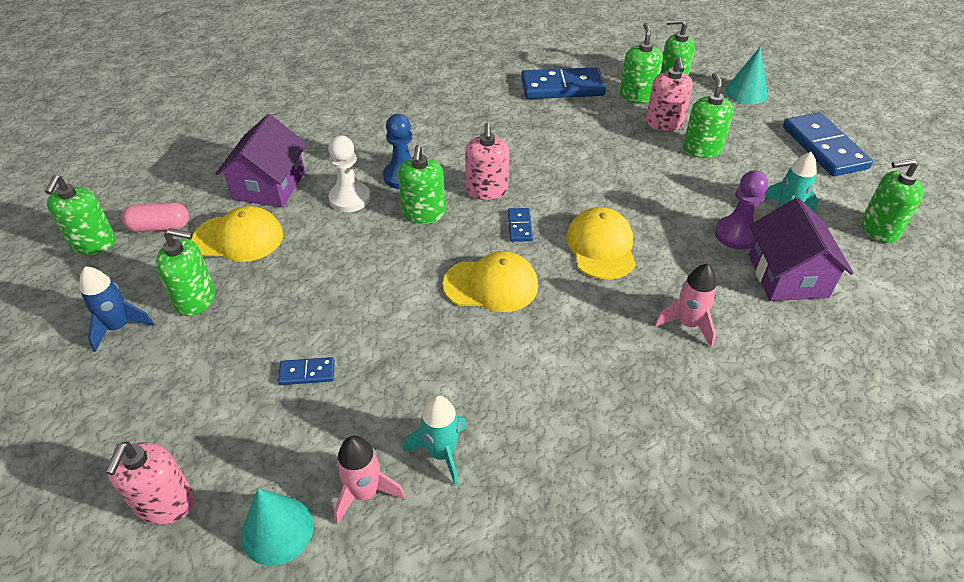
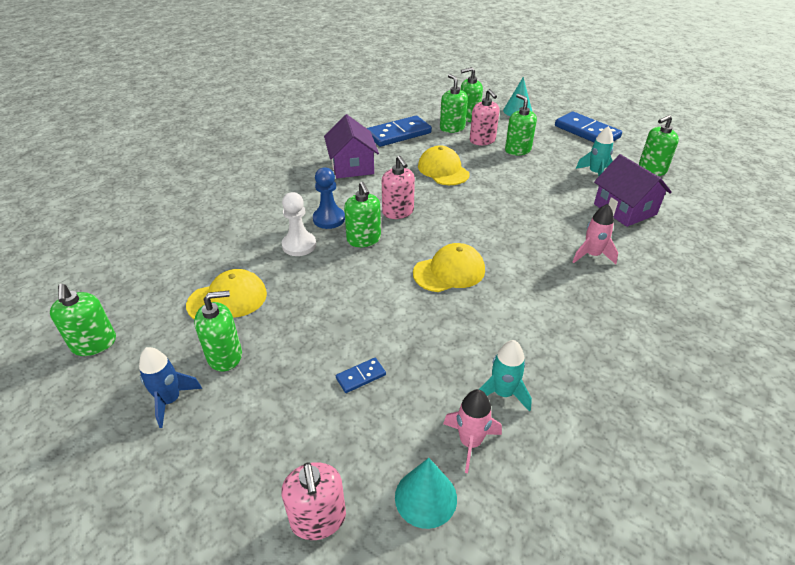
camera: 25 degrees left, 5 degrees down
(159, 227) = (149, 312): pink capsule -> none
(269, 185) = (225, 254): purple house -> purple house (352, 166)
(519, 226) = (439, 228): blue domino -> none
(601, 247) = (502, 225): yellow cap -> yellow cap (443, 170)
(736, 234) = (577, 194): purple pawn -> none

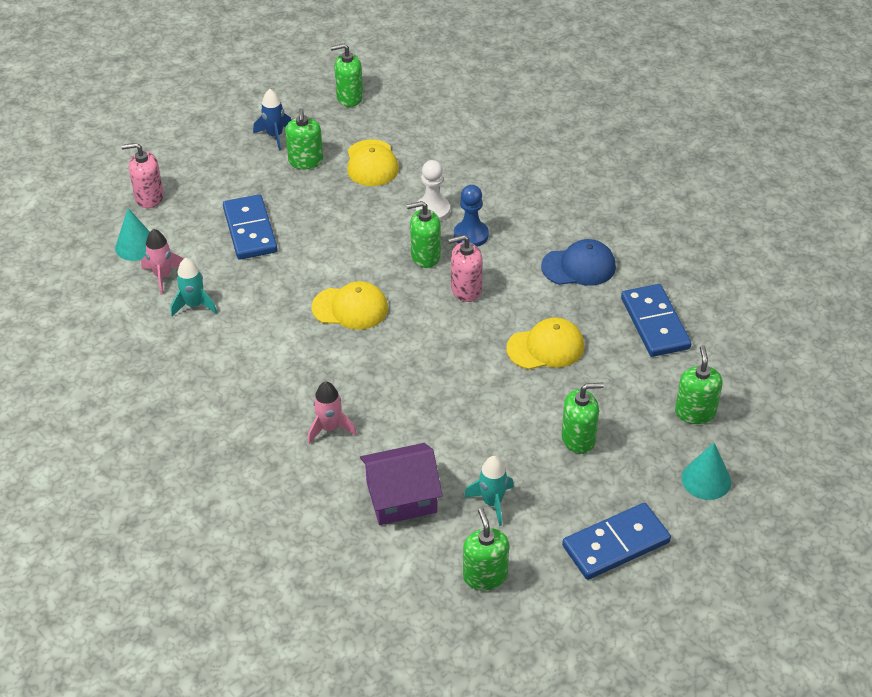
camera: 105 degrees right, 5 degrees up
(352, 166) = (579, 266): purple house -> blue cap
(361, 376) = (250, 230): blue domino -> blue domino, size x2.19
(449, 271) = (350, 308): yellow cap -> yellow cap turned 75 degrees counterclockwise
(452, 128) = (662, 384): green soap dispenser -> none
(482, 140) = (616, 408): pink soap dispenser -> none

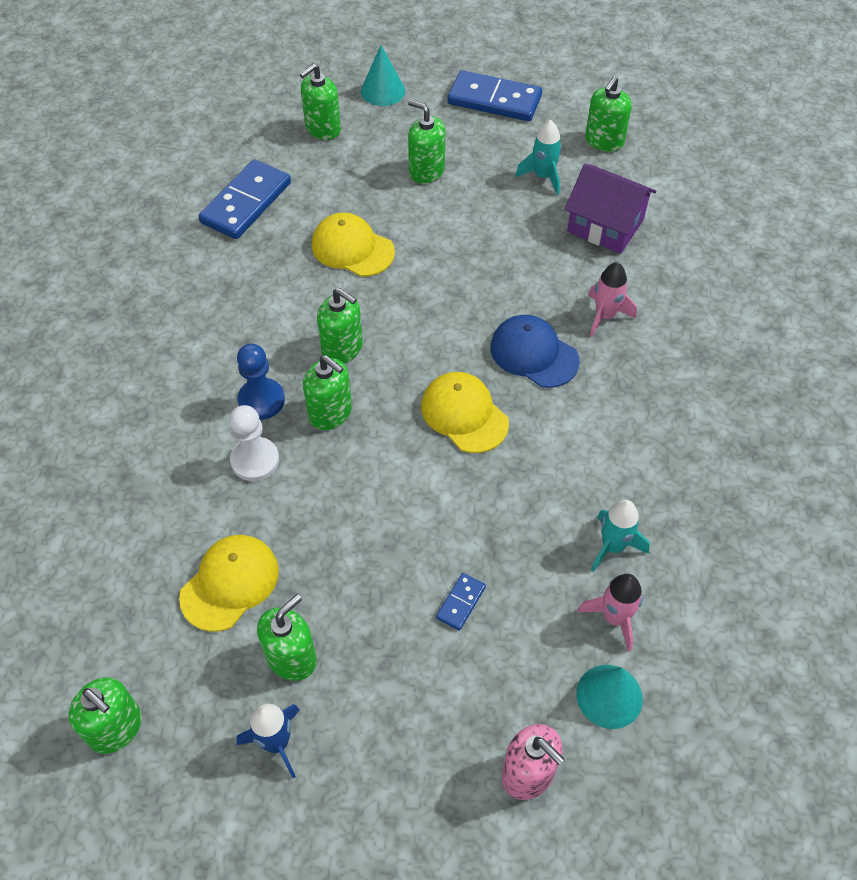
camera: 135 degrees left, 10 degrees up
(250, 230) = (461, 602): blue domino -> blue domino, size x0.46
(466, 290) = (342, 348): pink soap dispenser -> green soap dispenser
(579, 266) = (223, 292): blue cap -> blue cap (534, 354)

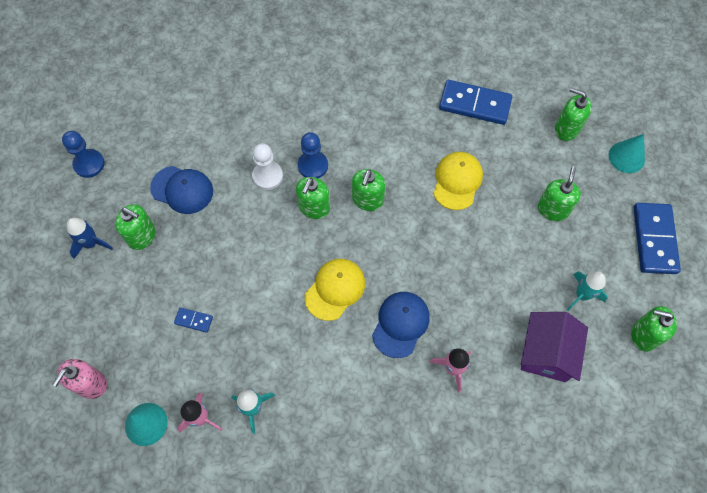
camera: 75 degrees right, 10 degrees up
(116, 728) = (89, 164): green soap dispenser -> blue pawn
(230, 583) = (182, 190): yellow cap -> blue cap

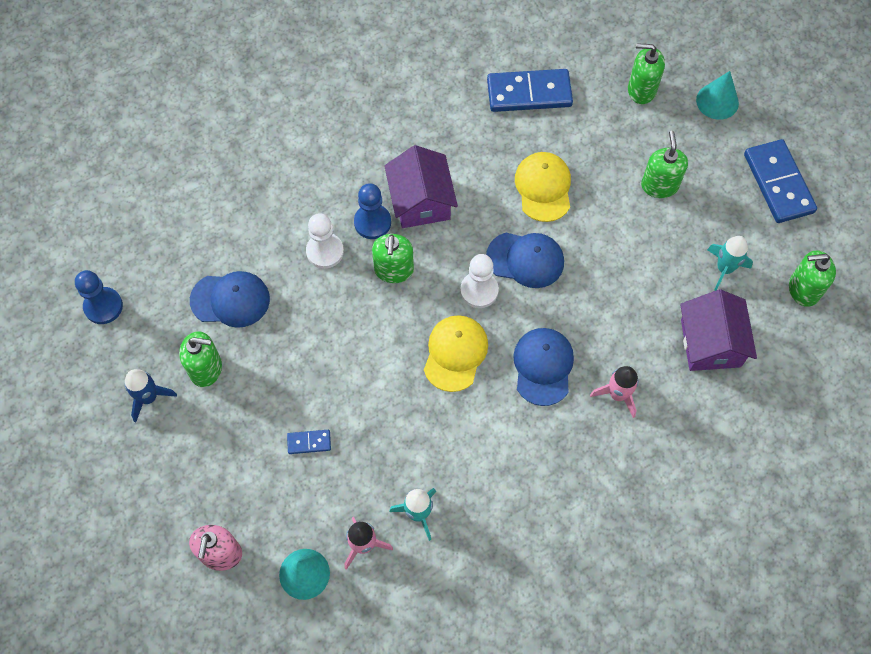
camera: 20 degrees left, 0 degrees up
(356, 161) = (421, 201): none -> purple house
(367, 200) = (451, 241): green soap dispenser -> none
(374, 246) = (479, 290): none -> white pawn
(420, 233) = (525, 259): none -> blue cap

